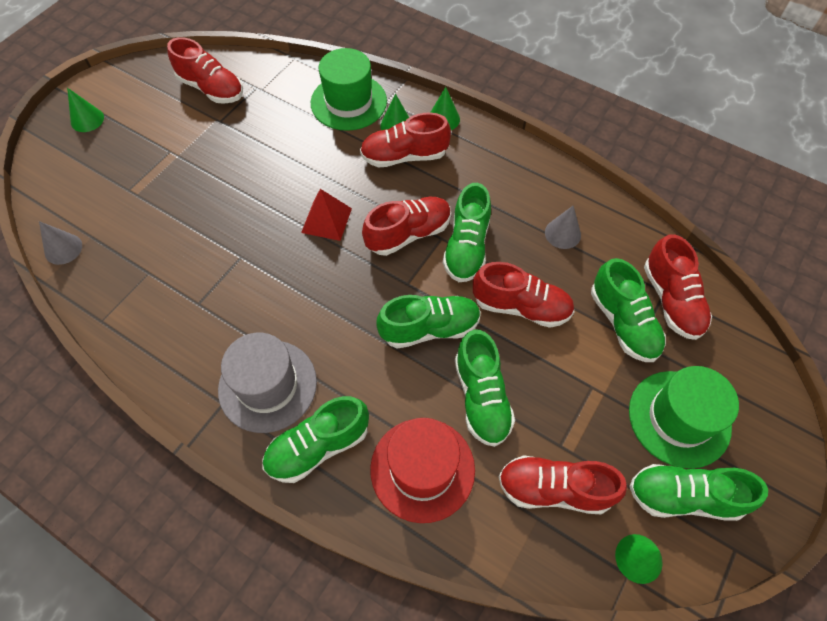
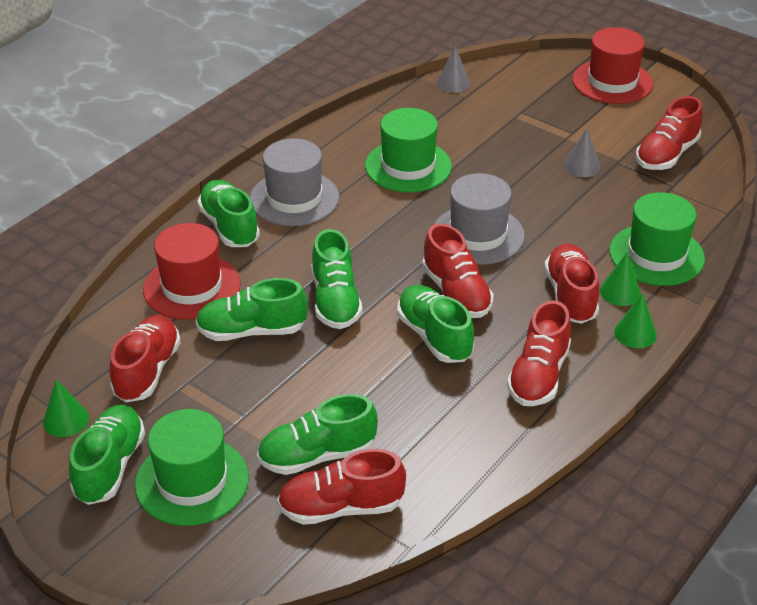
camera: 95 degrees right, 20 degrees down
(87, 120) = (612, 82): green cone -> red hat
(215, 282) = (408, 166): none -> green hat
(326, 220) = (478, 235): red pyramid -> grey hat
(466, 247) = (434, 336): green shoe -> green shoe turned 45 degrees clockwise
(521, 307) = (351, 372): red shoe -> red shoe (538, 376)
(562, 233) = (448, 421): grey cone -> grey cone (581, 166)

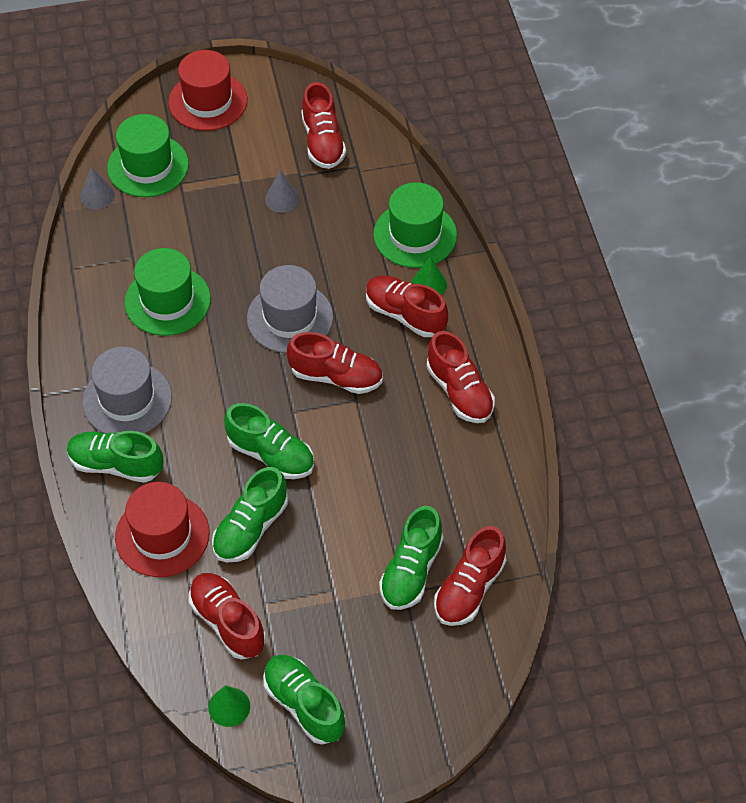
camera: 50 degrees left, 15 degrees up
(192, 481) = (365, 662): green hat -> green hat (148, 166)
(434, 336) = (366, 422): green shoe -> none
(635, 333) = (474, 308): green cone -> none

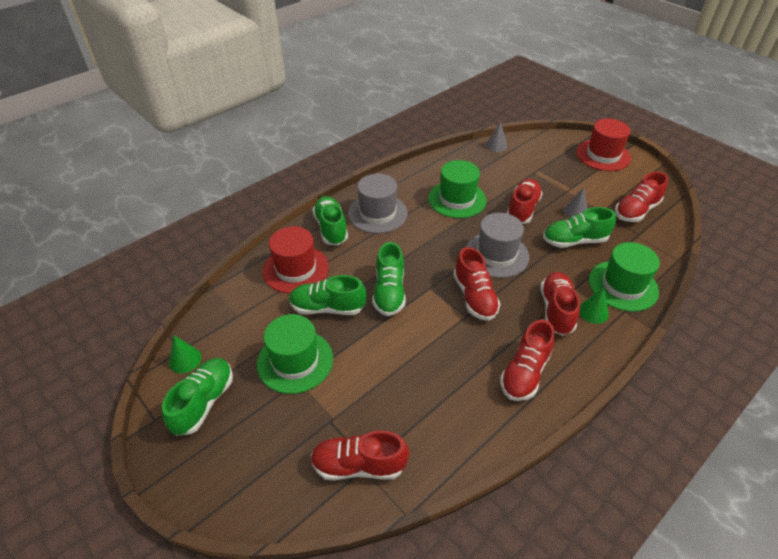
camera: 60 degrees right, 10 degrees down
(148, 166) = (535, 153): green hat -> green hat (295, 361)
(228, 622) = (250, 329): red shoe -> red shoe (522, 209)
(411, 571) = (351, 416): green shoe -> green shoe (574, 241)

